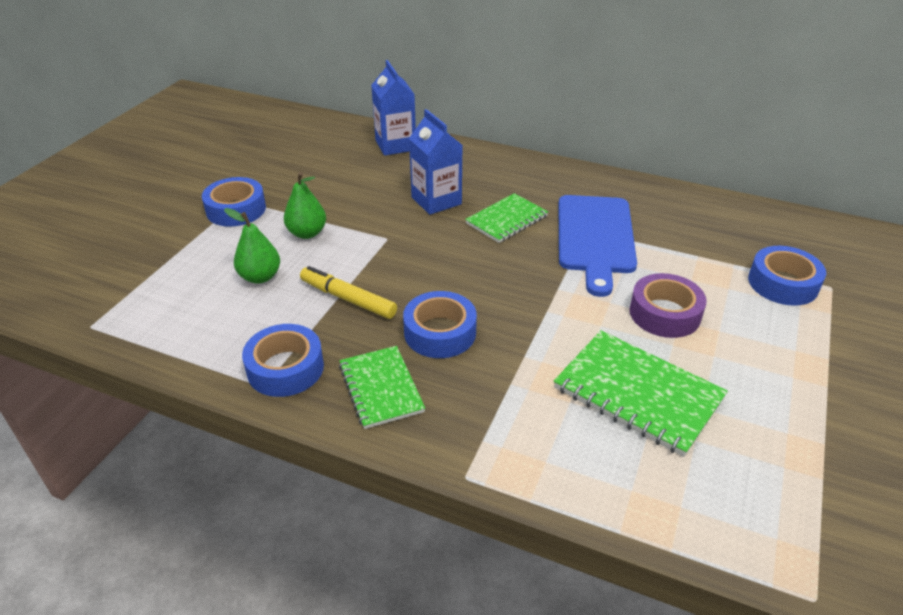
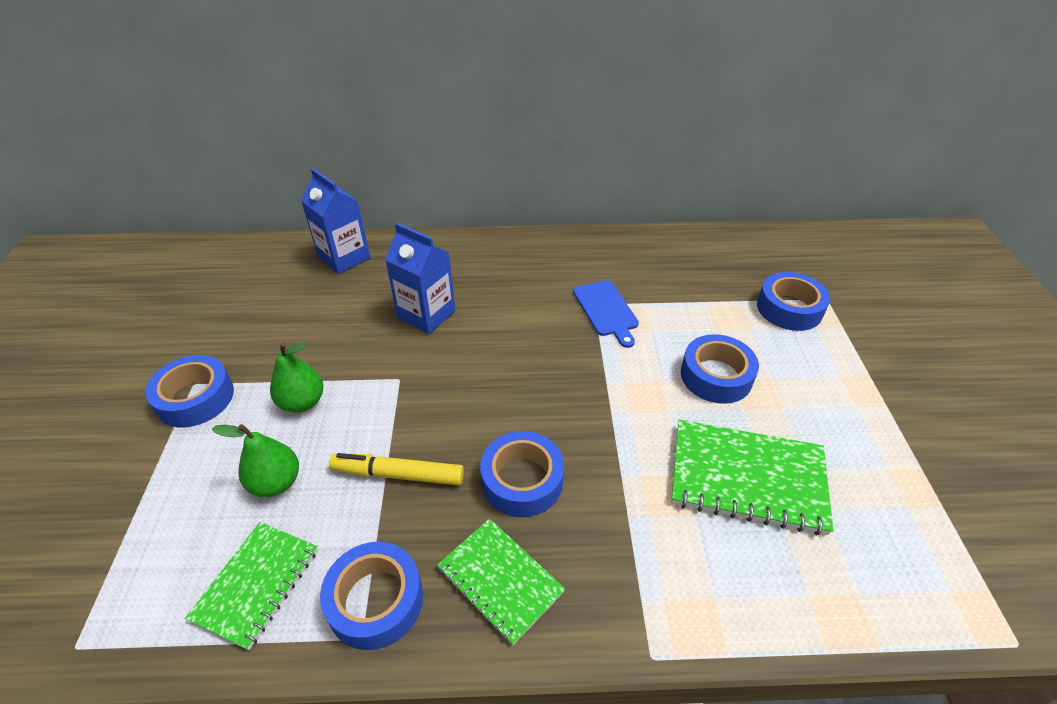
camera: 25 degrees left, 5 degrees up
(506, 220) = (511, 316): green notebook -> green notebook (256, 584)
(595, 237) = (606, 310): blue cutting board -> blue cutting board, size x0.58
(664, 313) = (716, 376): purple tape -> blue tape

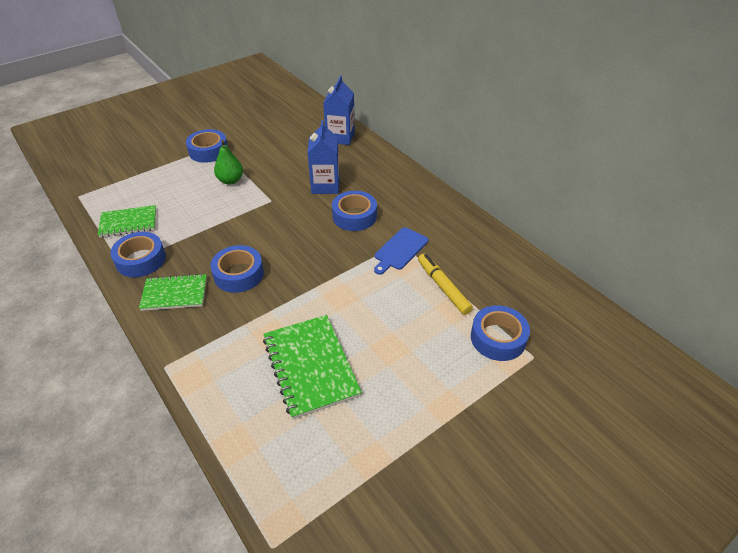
camera: 55 degrees right, 0 degrees up
(276, 483) = (180, 199): green pear -> none
(398, 474) = (211, 231): yellow marker -> yellow marker (443, 287)
(500, 580) = (174, 294): green notebook -> green notebook turned 75 degrees clockwise
(716, 376) = (387, 322): blue tape -> blue tape (354, 216)

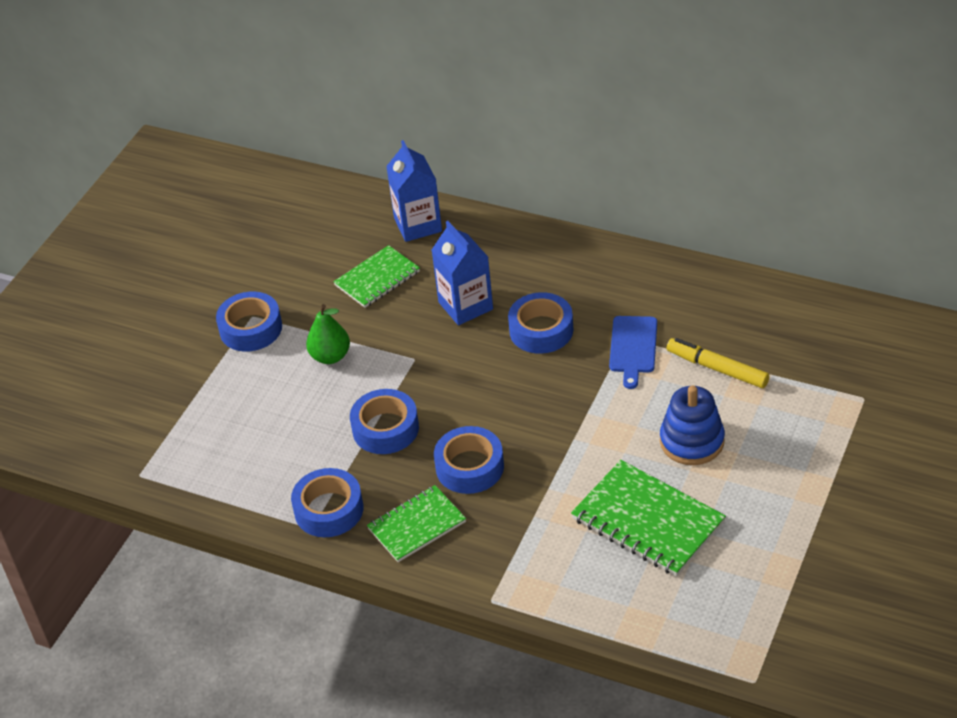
camera: 25 degrees left, 0 degrees up
(128, 223) = (256, 475): green notebook -> green notebook (377, 278)
(386, 327) = (692, 441): none -> blue stacking toy
(498, 338) = (815, 396): blue tape -> blue tape (385, 429)

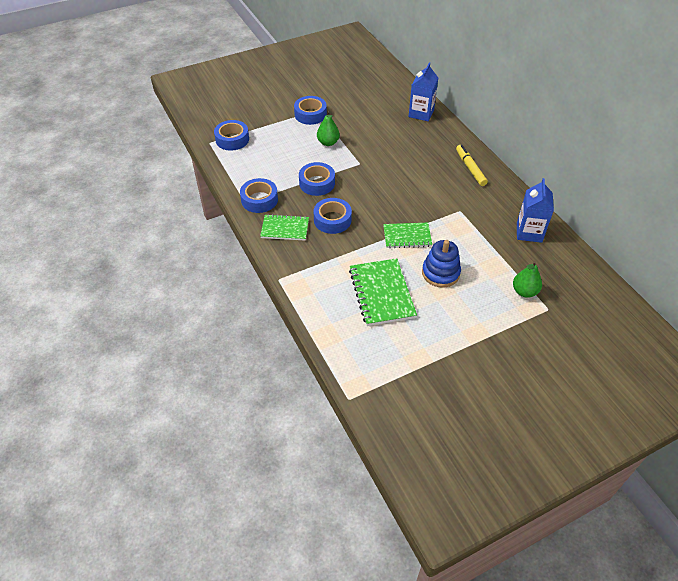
camera: 35 degrees right, 5 degrees up
(377, 278) = (380, 124): green notebook -> green notebook (407, 236)
(465, 306) = (404, 156): blue carton -> blue carton (529, 232)
(541, 330) = (425, 184): blue tape -> blue tape (232, 139)
(633, 347) = (458, 216): blue cutting board -> none
(717, 368) = (488, 249): yellow marker -> yellow marker (470, 168)
(815, 394) = (524, 291): none -> green pear

